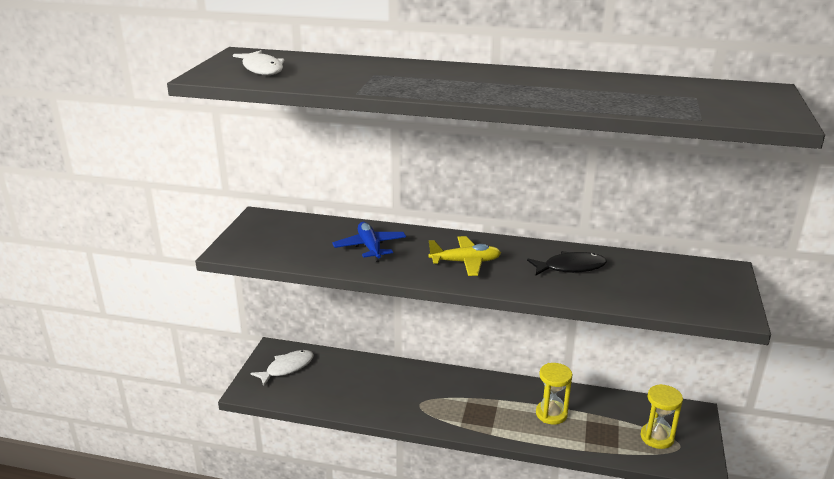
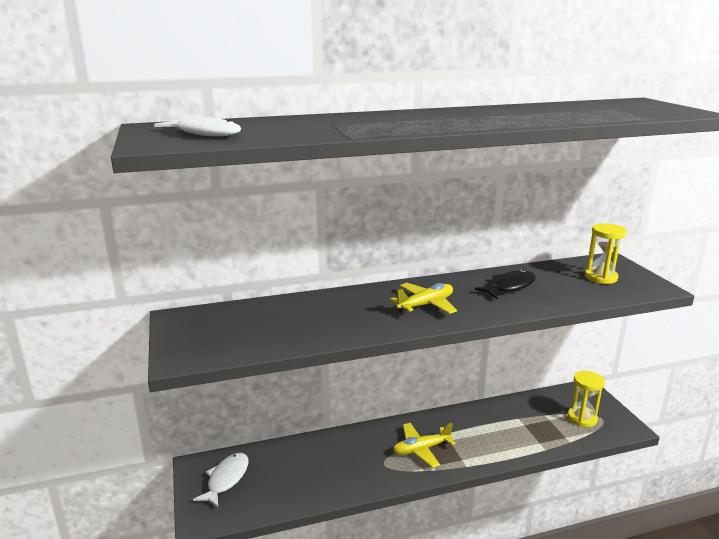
camera: 30 degrees left, 5 degrees down
(370, 247) = (325, 315): blue plane -> none
(464, 404) = (421, 449): none -> yellow plane
(551, 414) = (495, 430): yellow hourglass -> yellow hourglass (601, 277)

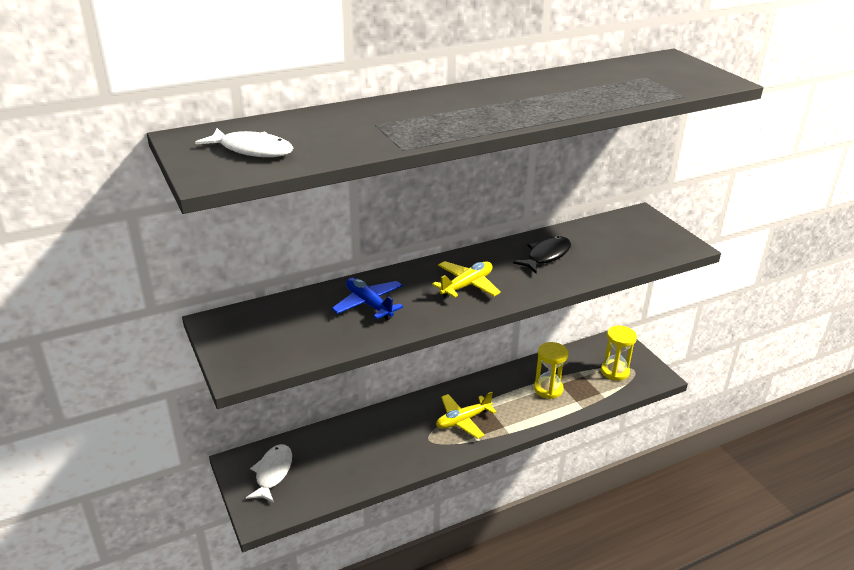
camera: 10 degrees left, 10 degrees up
(325, 313) = (369, 304): none -> blue plane
(601, 277) = (633, 237): yellow hourglass -> yellow hourglass (548, 389)

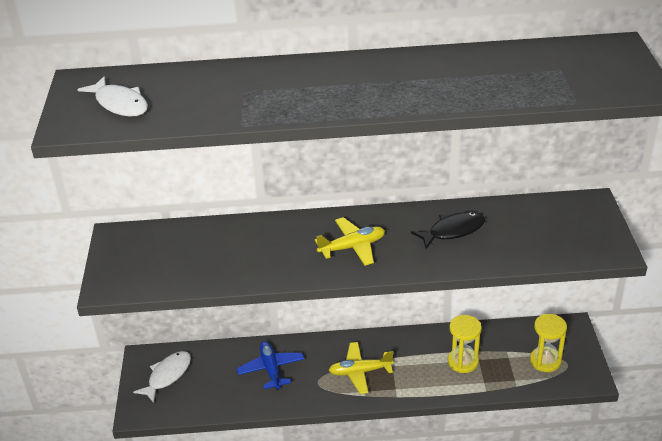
camera: 25 degrees right, 5 degrees up
(369, 304) = (251, 247): blue plane -> blue plane (271, 369)

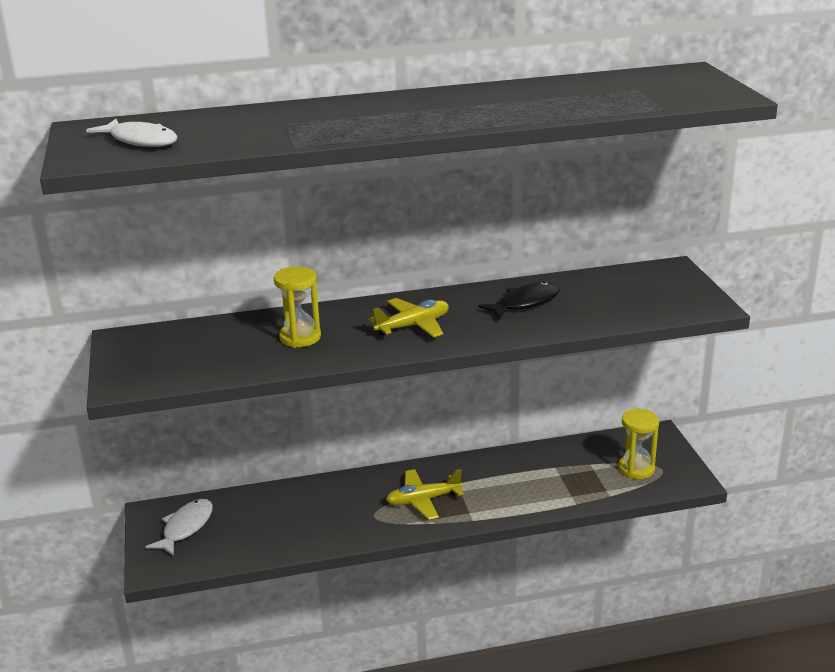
camera: 10 degrees left, 10 degrees down
(271, 369) = (314, 508): blue plane -> none
(463, 362) = (542, 479): yellow hourglass -> yellow hourglass (300, 337)

